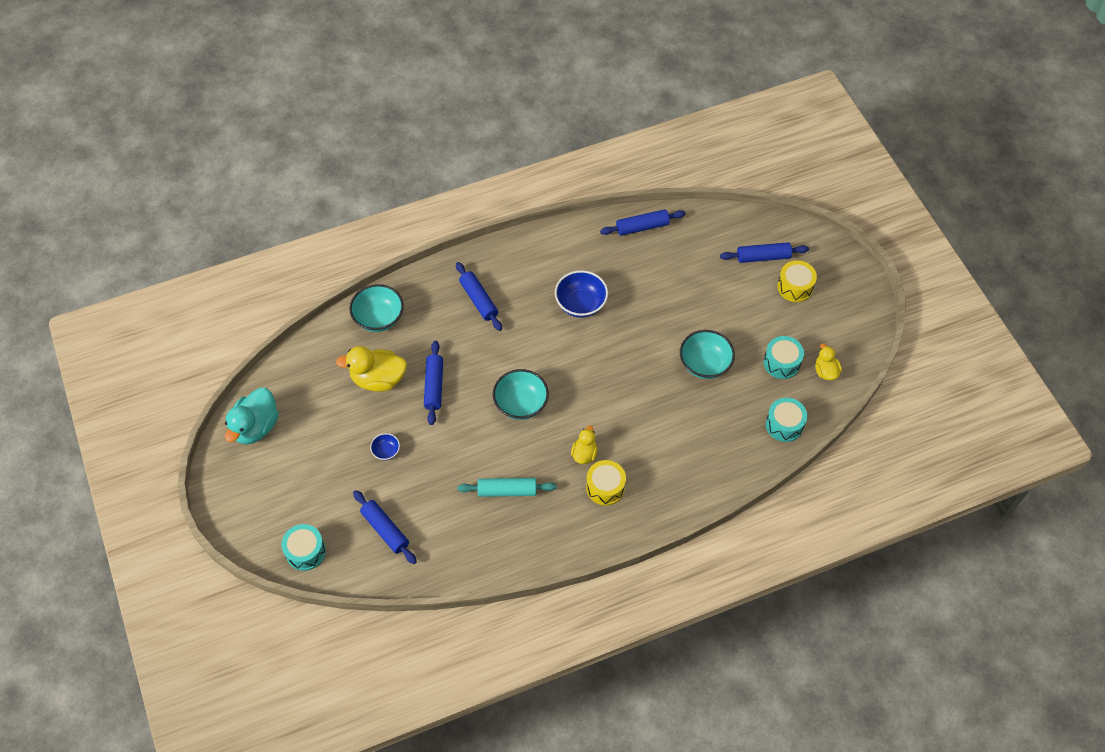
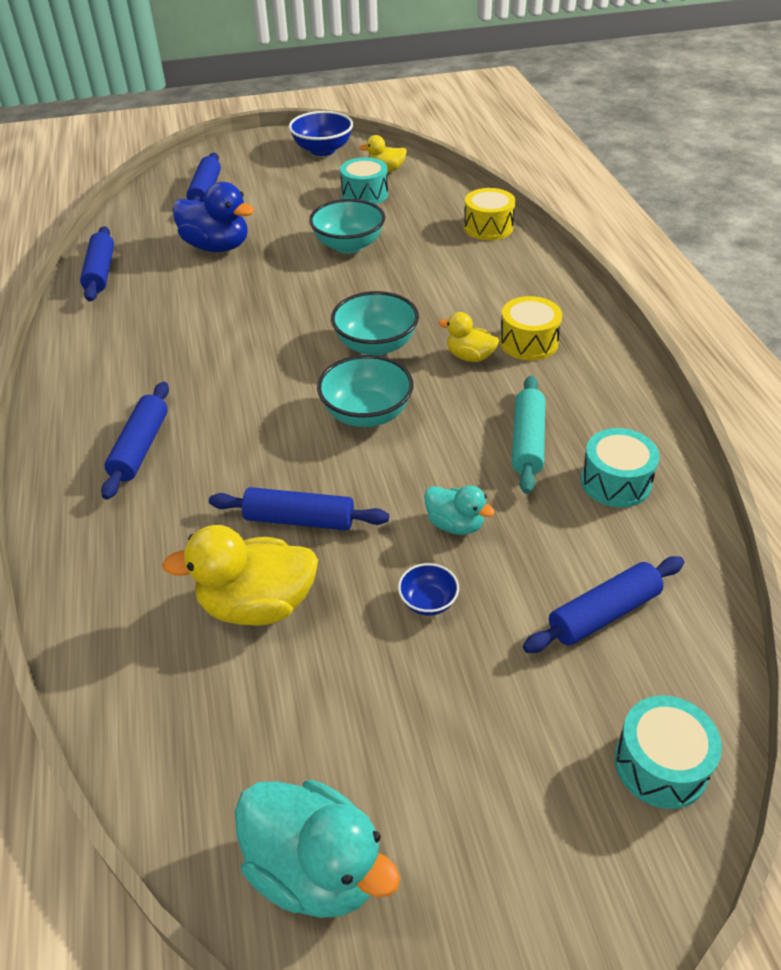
camera: 80 degrees left, 15 degrees down
(378, 379) = (257, 605): yellow duck -> yellow duck turned 75 degrees clockwise
(379, 318) = (110, 595): turquoise bowl -> turquoise bowl (376, 345)
(438, 458) = (455, 524): none -> turquoise duck
(478, 300) = (140, 448): blue rolling pin -> blue rolling pin turned 60 degrees counterclockwise
(581, 304) = (204, 338): blue bowl -> blue bowl (322, 150)
(686, 284) = (217, 247): none -> blue duck
(784, 425) = (452, 201): turquoise drum -> turquoise drum (615, 482)
(795, 287) = (260, 176): yellow drum -> yellow drum (488, 227)

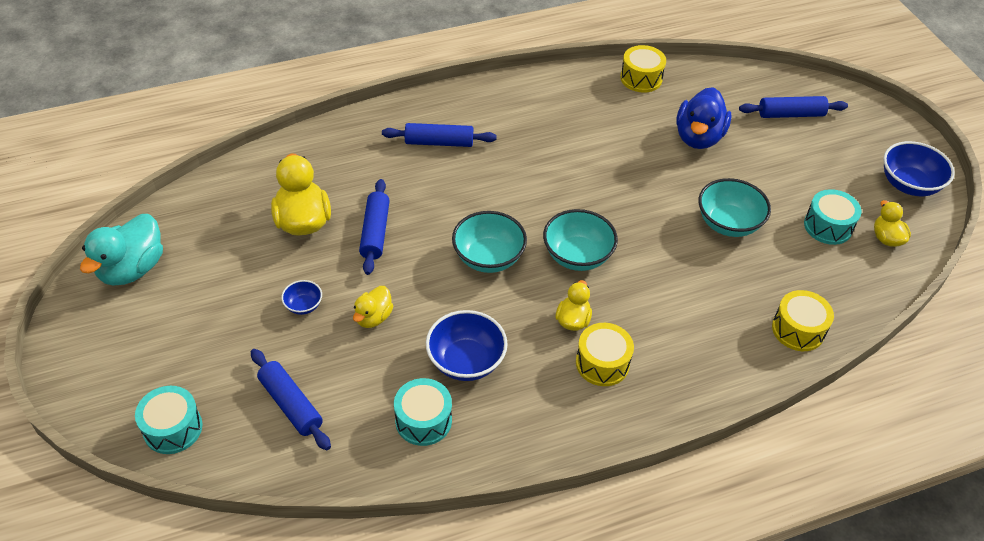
camera: 80 degrees right, 5 degrees up
(100, 272) = (641, 78): blue rolling pin -> yellow drum
(455, 524) = (373, 317): turquoise duck -> yellow duck
(527, 442) = (466, 361): turquoise rolling pin -> blue bowl

